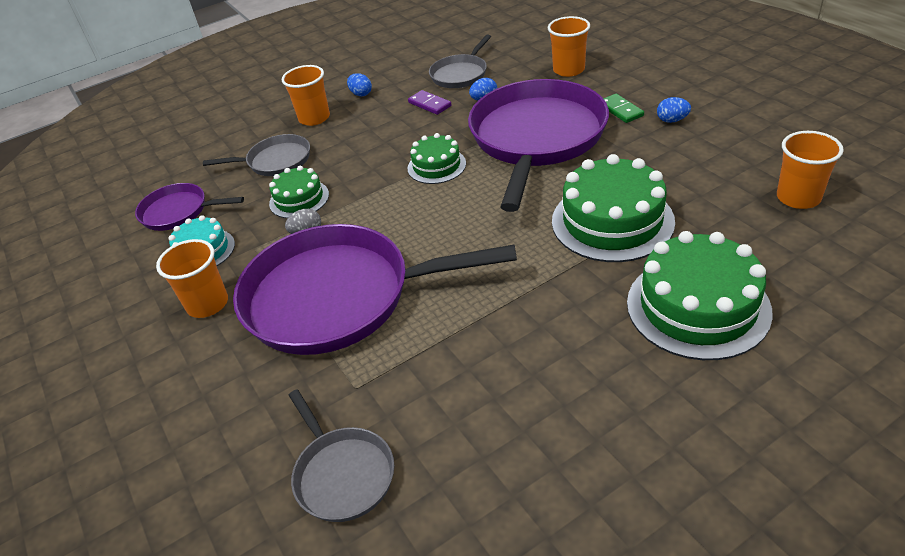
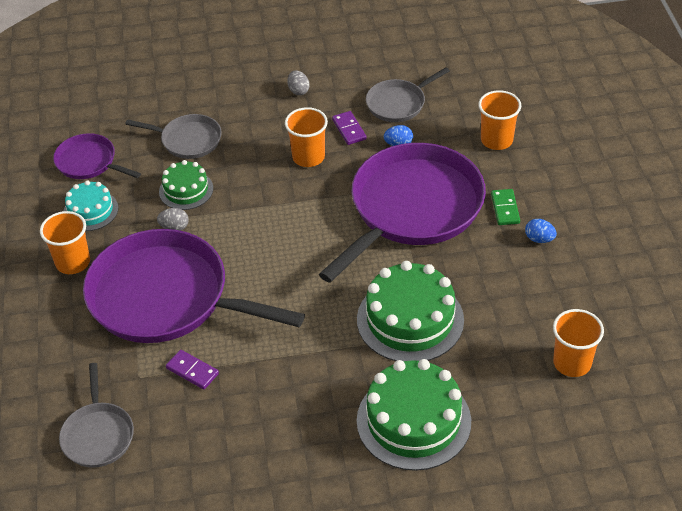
camera: 20 degrees right, 5 degrees up
(314, 118) = (244, 103): orange cup -> orange cup (308, 157)
(361, 94) = (298, 90): blue egg -> grey egg
(416, 356) = (192, 371): none -> purple domino
(436, 166) = (312, 203): green cake -> none

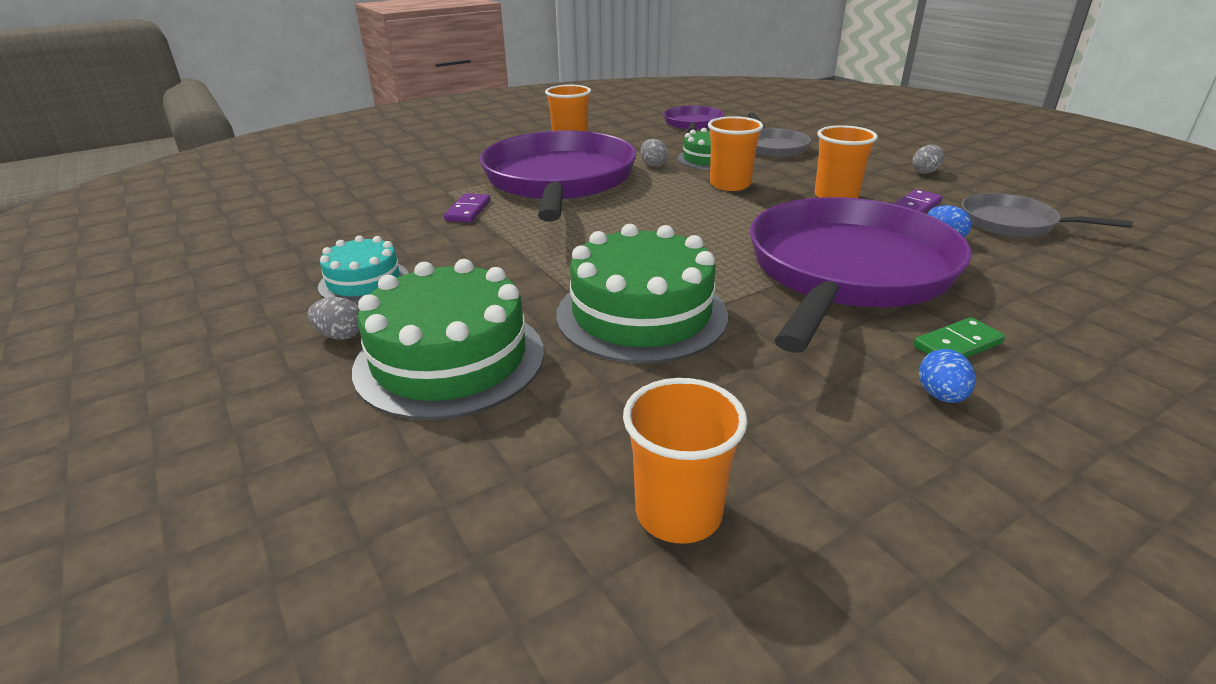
camera: 65 degrees right, 15 degrees down
(90, 210) = (637, 135): turquoise cake -> turquoise cake (364, 281)
(98, 435) = (367, 192): grey pan -> none
(357, 472) = (341, 336): none -> grey egg
(412, 208) = (847, 271): purple pan -> purple pan turned 75 degrees counterclockwise
(496, 140) = (1085, 305): orange cup -> orange cup (730, 184)

